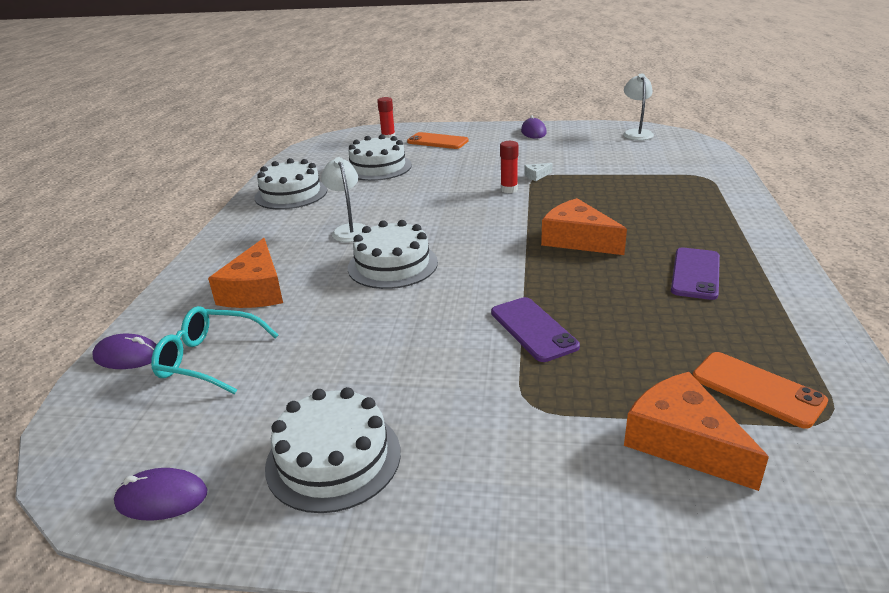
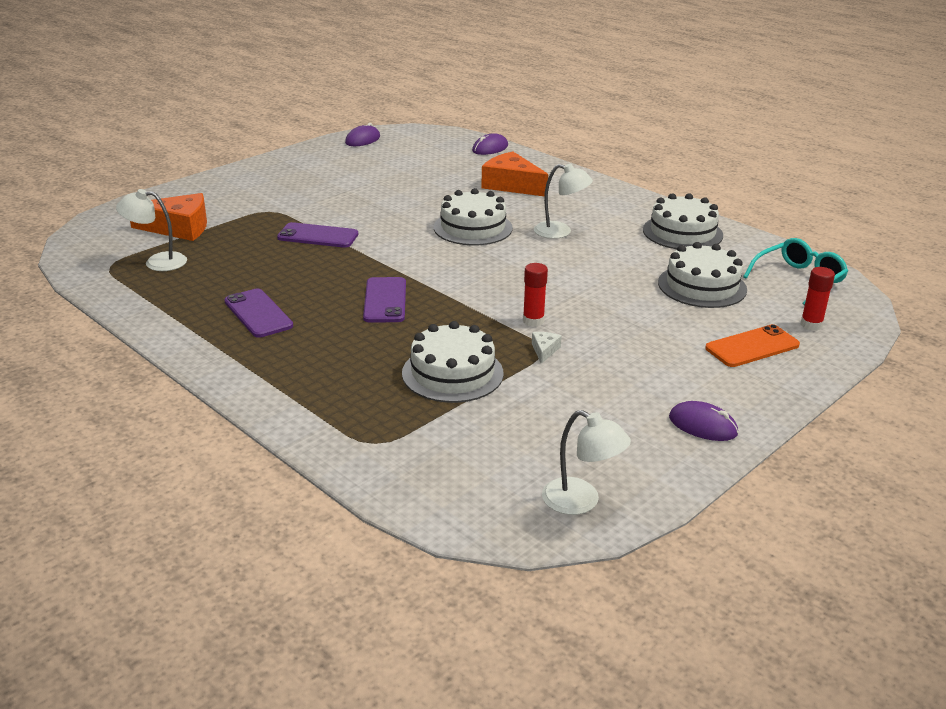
camera: 125 degrees right, 0 degrees up
(208, 359) = (452, 162): turquoise glasses -> turquoise glasses (799, 279)
(333, 458) = (323, 167): white cake -> white cake (452, 373)
(577, 240) = (385, 300): orange cheese -> purple phone
(757, 389) = (157, 262): orange phone -> white lamp

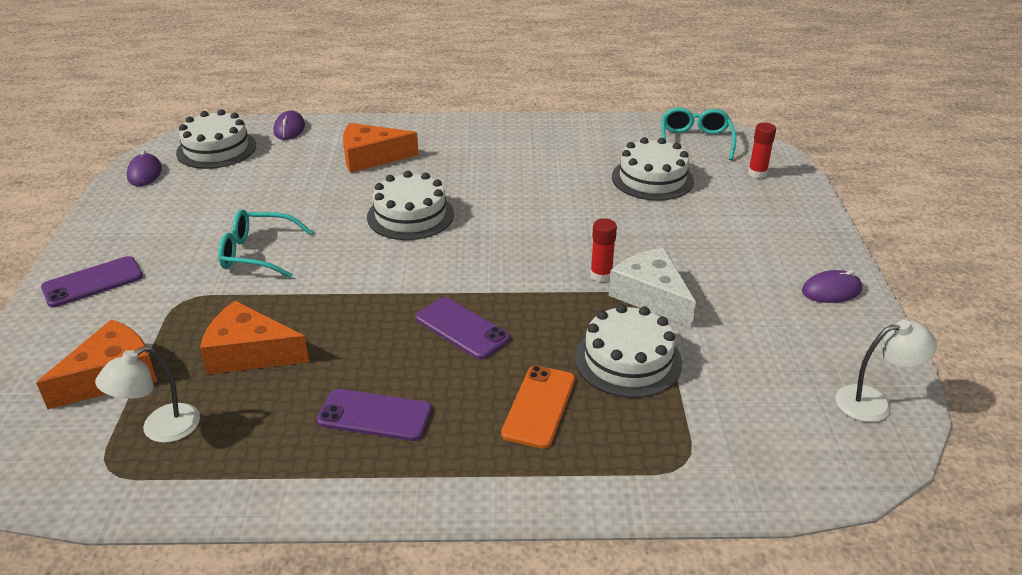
camera: 45 degrees left, 5 degrees up
(254, 251) = (249, 353): none -> orange cheese
(318, 236) = (285, 300): purple phone -> purple phone (92, 282)
(346, 206) = (257, 253): none -> turquoise glasses
(544, 350) = (651, 296): white cheese -> white cheese, size x2.34
(560, 232) = (484, 183): white lamp -> none
(682, 232) = (567, 139): white cake -> white cake (216, 149)
(752, 347) = (757, 211): orange phone -> orange phone (539, 406)

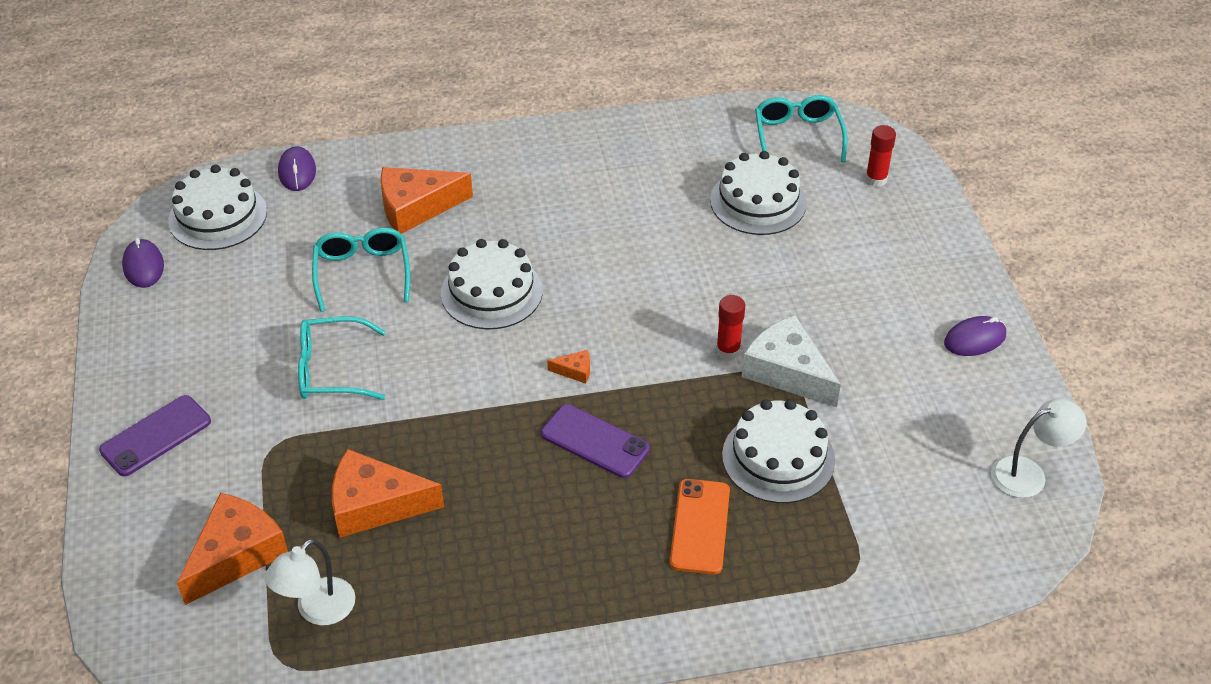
camera: 10 degrees left, 10 degrees up
(311, 193) = (362, 272): none -> turquoise glasses
(375, 415) = (535, 561): purple phone -> none
(461, 275) = (575, 371): none -> orange cheese

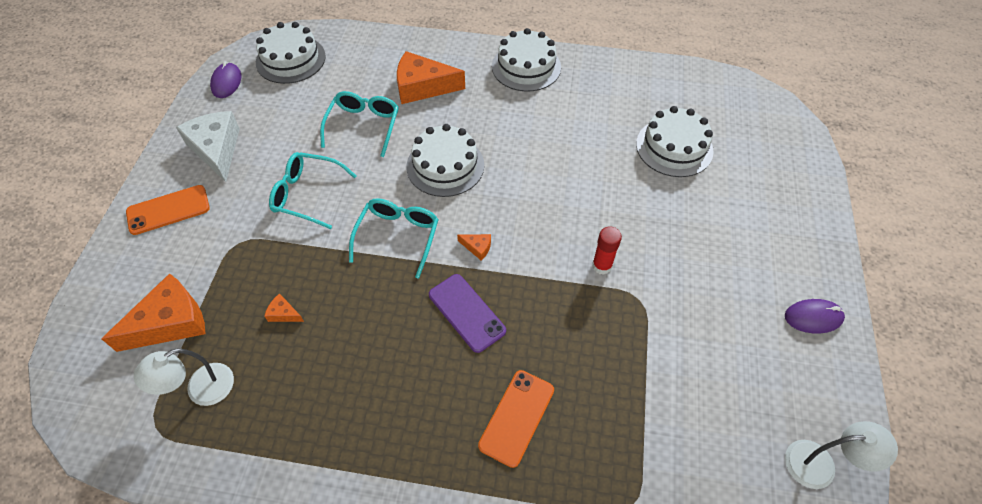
camera: 20 degrees right, 10 degrees up
(155, 436) = (168, 210): purple phone -> orange phone
(297, 171) = (357, 41): purple mouse -> none
(375, 505) = (283, 313): orange cheese -> orange cheese, size x0.43
(778, 458) = (605, 375): white cake -> white cake (526, 67)
(787, 372) = (642, 299): white cheese -> white cheese (216, 149)
(797, 136) = (725, 102): turquoise glasses -> turquoise glasses (398, 236)
(876, 179) = (776, 153): red glue stick -> none

